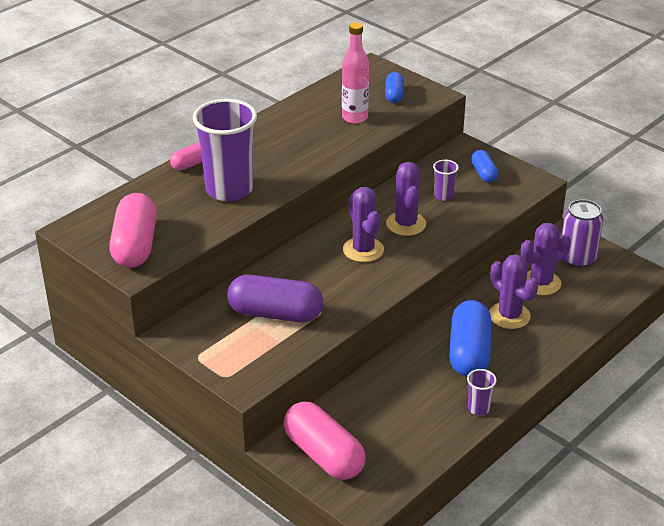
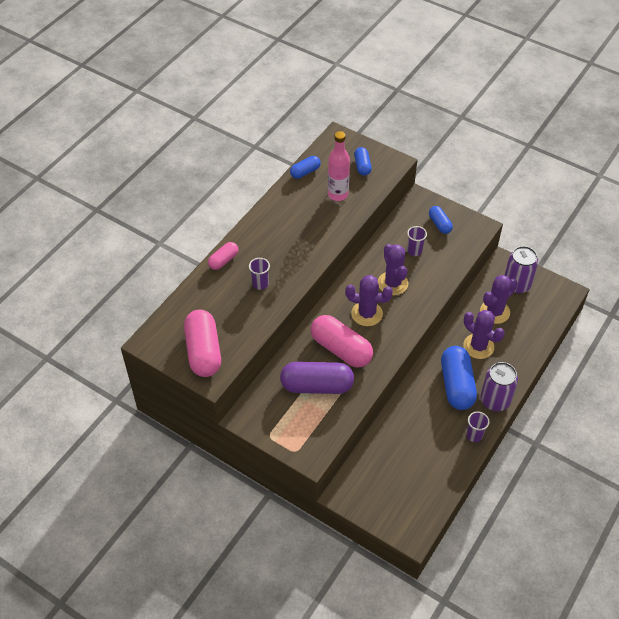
camera: 10 degrees left, 15 degrees up
(229, 190) = (260, 284): purple cup -> purple cup, size x0.43
(321, 94) = (305, 172): none -> blue capsule
(324, 455) = (374, 495): pink capsule -> pink capsule (341, 349)
(363, 250) = (367, 314): purple cactus -> purple cactus turned 45 degrees counterclockwise
(517, 374) = (495, 400): none -> purple can

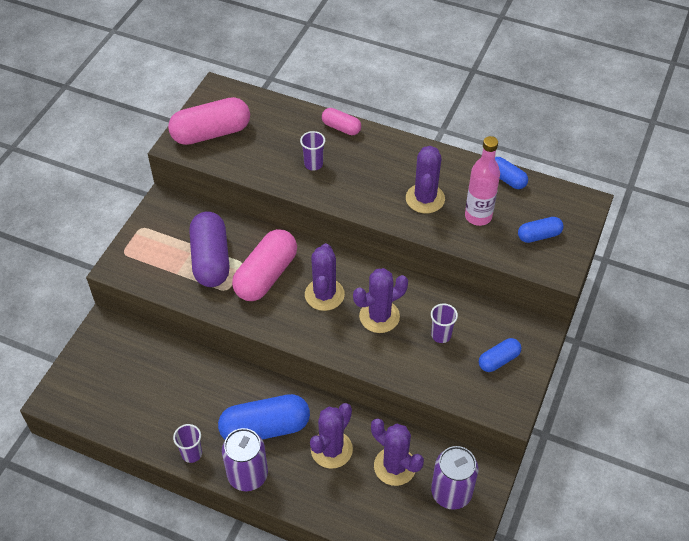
camera: 80 degrees right, 0 degrees up
(314, 221) = (425, 199): none -> purple cactus

